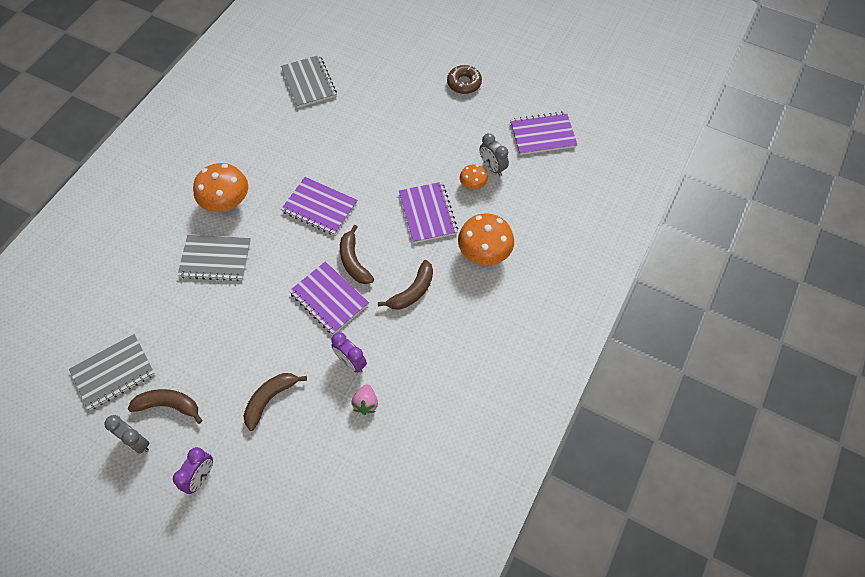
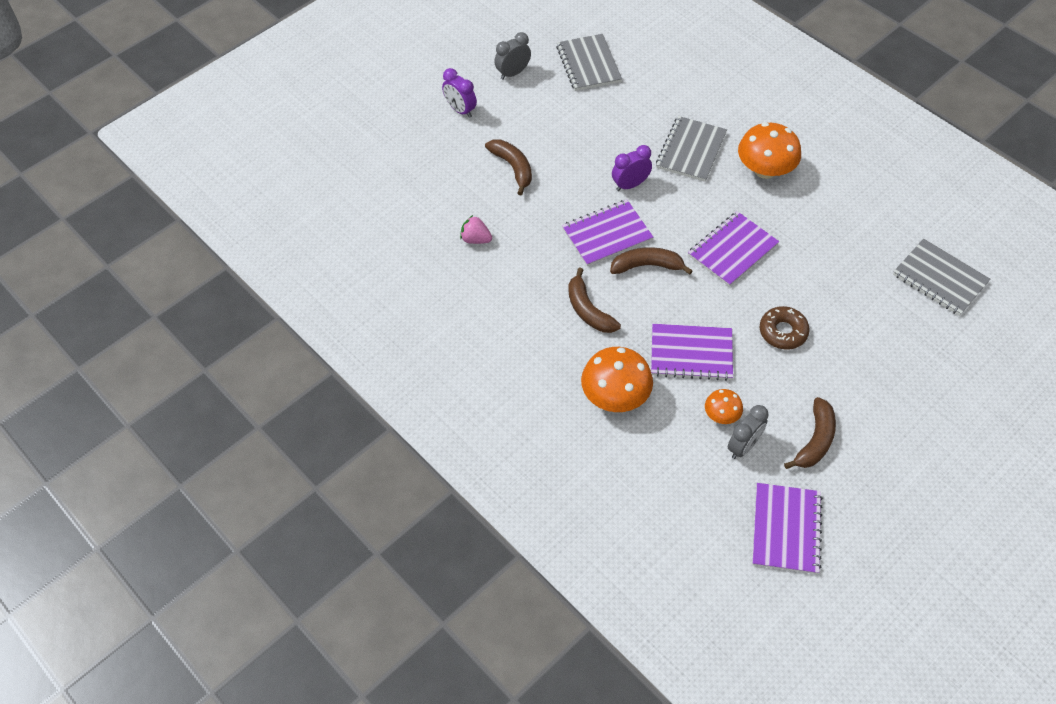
camera: 110 degrees right, 5 degrees down
(169, 405) = (539, 97): brown banana -> brown banana (815, 440)
(309, 83) = (940, 278): grey notebook -> grey notebook turned 45 degrees clockwise
(351, 362) = (525, 237): purple clock -> purple clock (630, 185)
(464, 83) = (907, 459): brown donut -> brown donut (783, 332)
(492, 167) = (743, 446): grey clock -> grey clock turned 150 degrees clockwise

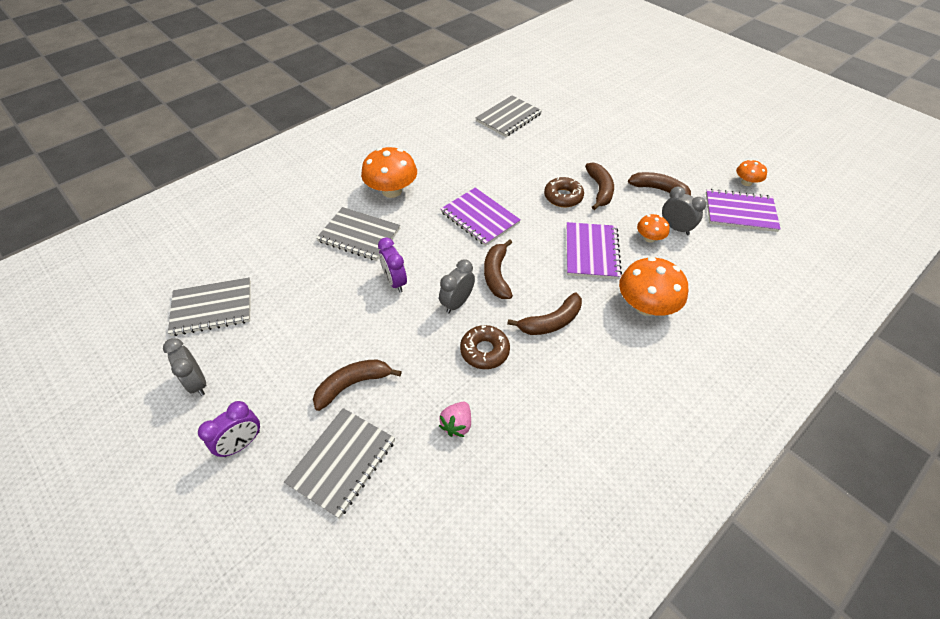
camera: 90 degrees left, 5 degrees down
(444, 170) = (342, 462): none -> grey notebook
(551, 257) = (484, 351): none -> brown donut
(607, 234) = (457, 303): purple notebook -> grey clock
(803, 372) = (599, 190): none -> brown banana
(852, 553) = (746, 182): none -> orange mushroom

